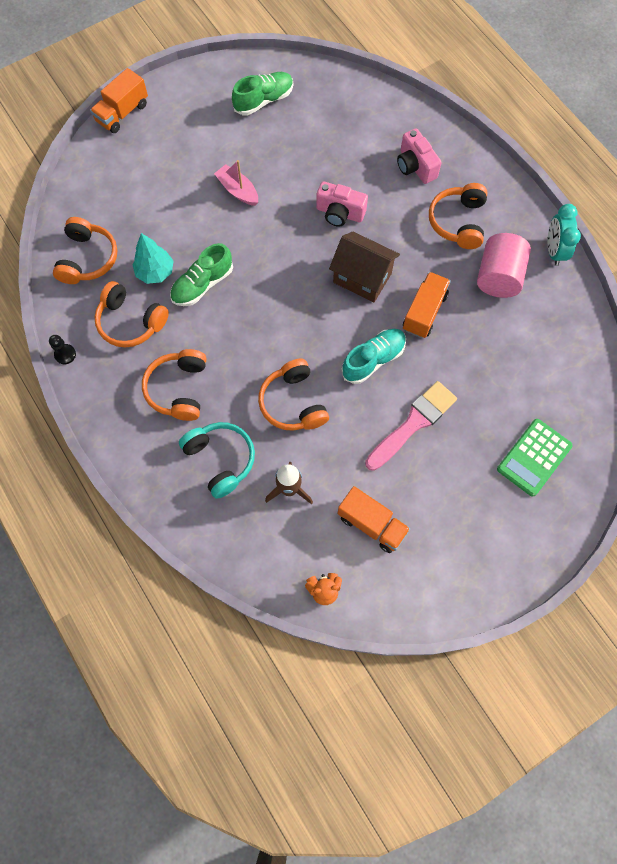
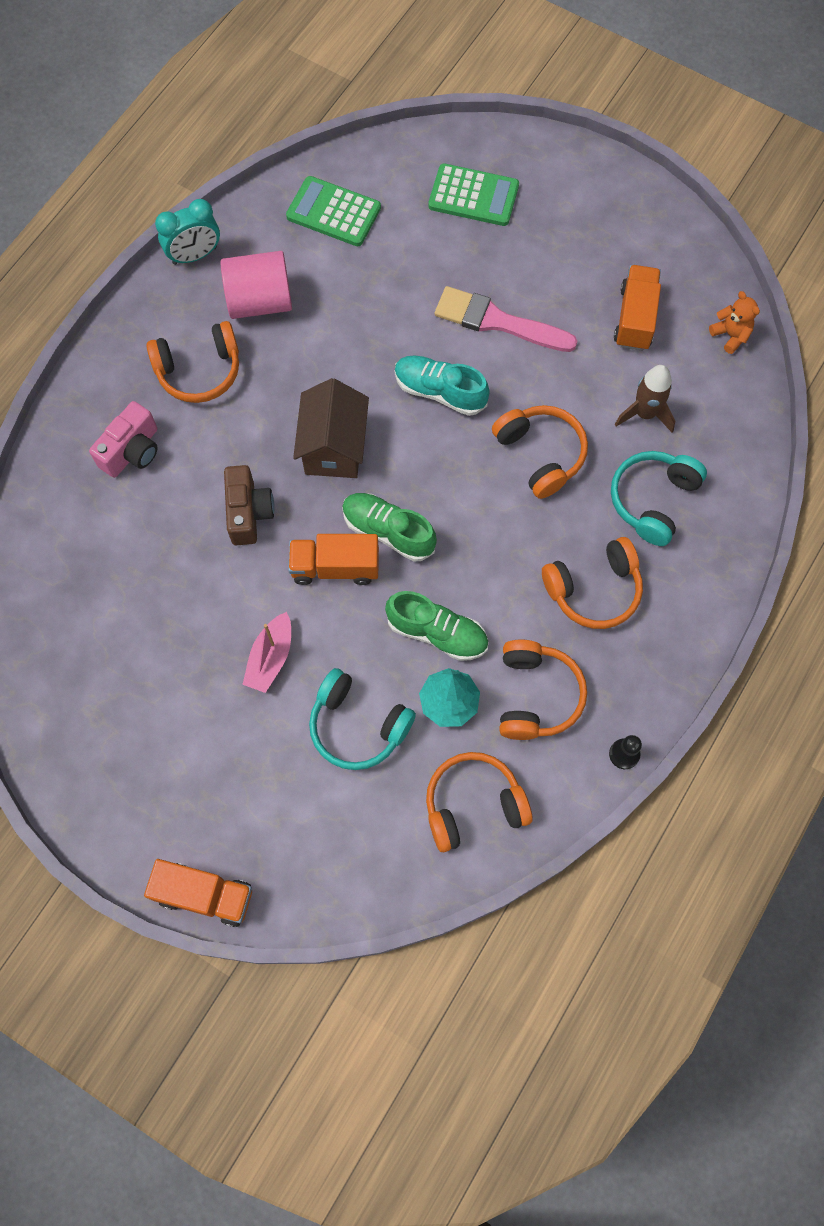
camera: 115 degrees left, 0 degrees up
(170, 219) = (357, 726): none -> turquoise headphones
(264, 100) = (97, 696): green shoe -> green shoe (388, 531)
(293, 403) = (541, 454): orange headphones -> orange headphones turned 75 degrees counterclockwise
(339, 213) = (248, 513): pink camera -> brown camera
(424, 312) = (348, 362): orange truck -> orange truck (335, 567)
(557, 353) = (333, 212): none -> green calculator

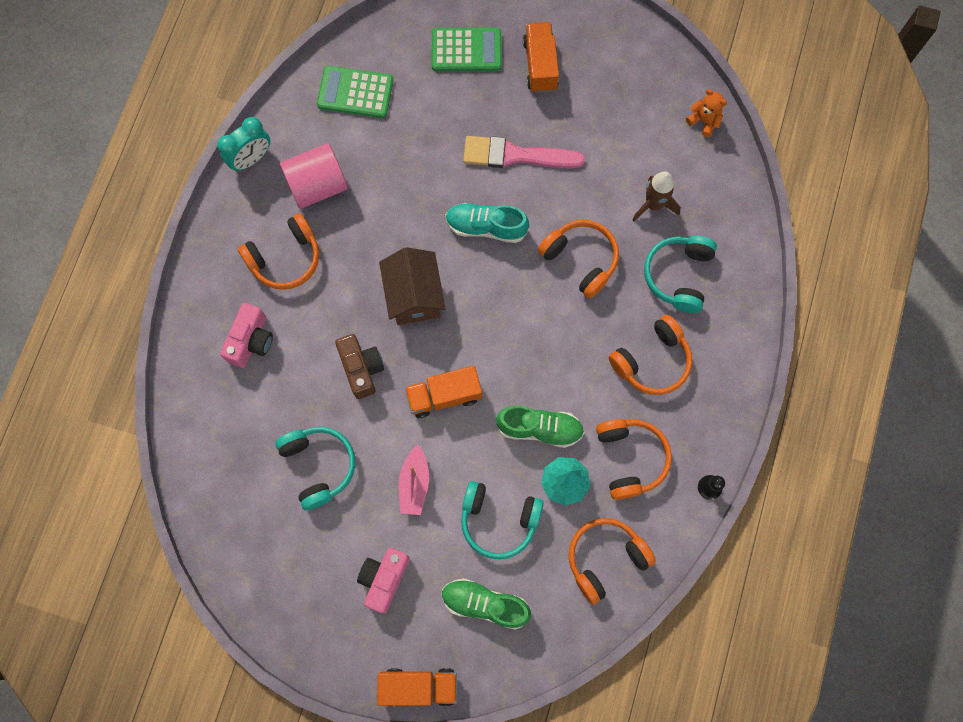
camera: 15 degrees left, 5 degrees up
(166, 609) = (319, 466): none -> turquoise headphones
(201, 758) = (384, 579): none -> pink camera
(388, 531) = (478, 355): green shoe -> green shoe (485, 604)
(635, 318) = (625, 125): orange truck -> orange truck (540, 65)

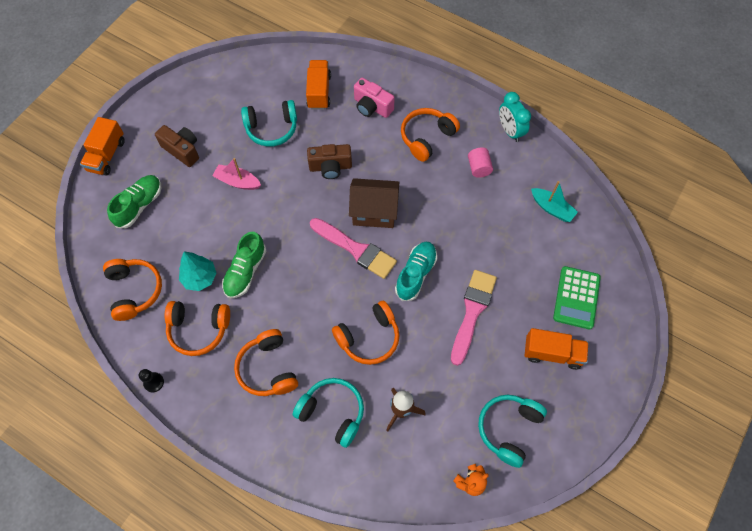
camera: 105 degrees right, 10 degrees down
(285, 258) = (426, 137): orange headphones -> orange headphones turned 60 degrees clockwise
(317, 186) = (478, 168): pink cylinder -> pink cylinder, size x0.56
(355, 92) = (552, 208): green calculator -> turquoise boat
(384, 579) = (182, 150): pink camera -> brown camera
(444, 396) = (293, 214): orange truck -> orange truck (319, 92)
(472, 304) = (355, 249): none -> pink brush
(499, 520) = (191, 228): turquoise headphones -> turquoise headphones (508, 429)

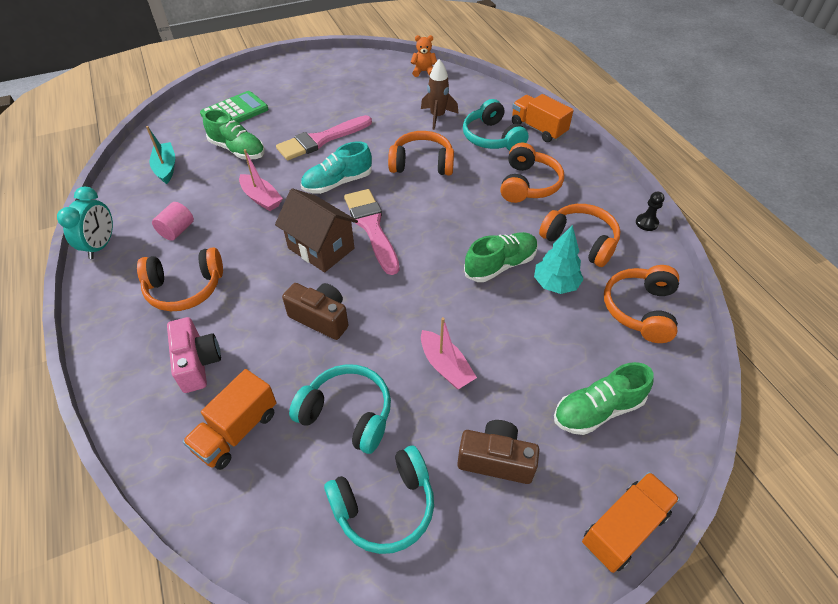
camera: 145 degrees left, 15 degrees down
(182, 150) = (496, 460): brown camera -> brown camera turned 120 degrees clockwise
(454, 226) = (261, 198): none -> pink boat
(508, 429) = (371, 80): turquoise headphones -> turquoise headphones (385, 506)
(523, 258) = (237, 150): none -> green shoe
(552, 353) = (294, 96): orange truck -> orange truck (538, 129)

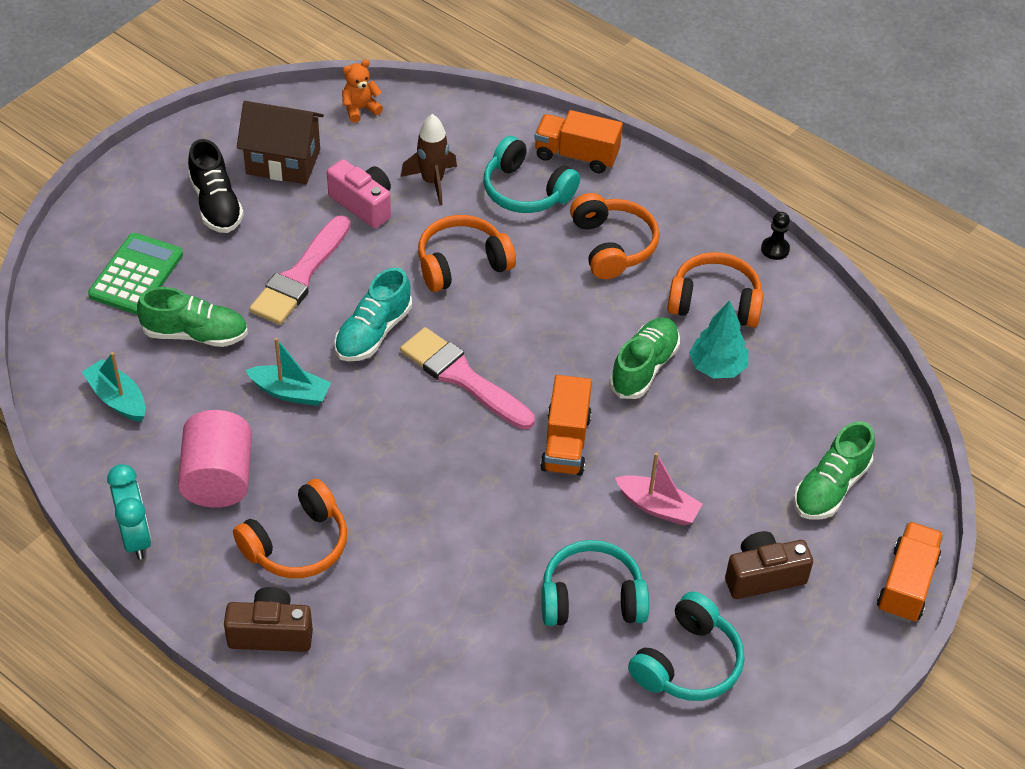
camera: 30 degrees left, 0 degrees up
(177, 230) = (218, 478): pink cylinder -> pink cylinder, size x1.77
(197, 363) = (389, 618): pink camera -> pink camera (363, 204)
(236, 431) = (491, 664): orange truck -> orange truck (565, 443)
(261, 198) = (290, 392): pink boat -> turquoise boat
(306, 92) = (216, 204): none -> black shoe
(321, 248) = (421, 429): brown house -> brown house (283, 162)
(321, 318) = (487, 512): brown camera -> brown camera (271, 633)
(640, 310) = (819, 362): orange headphones -> none

